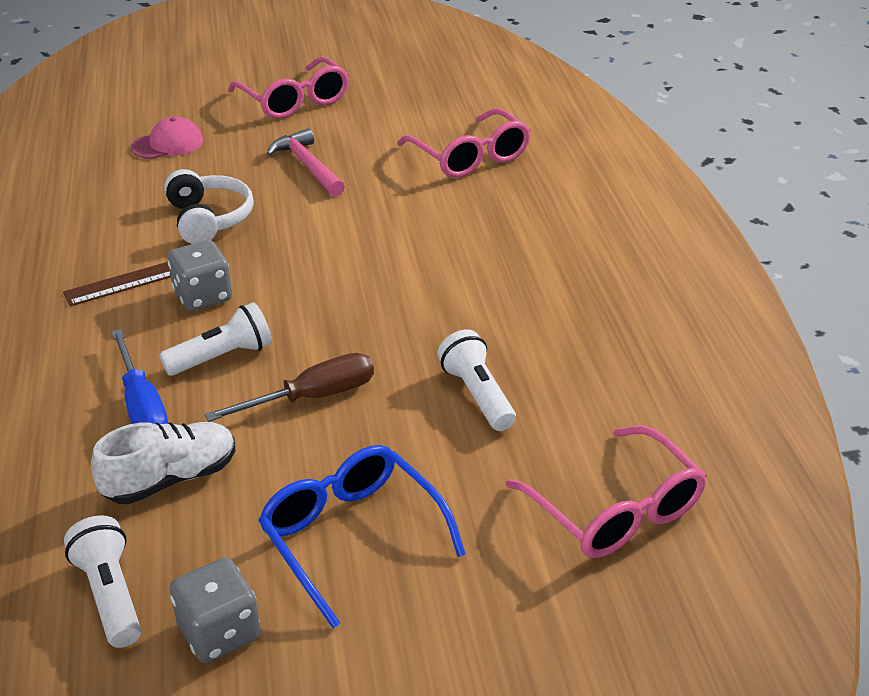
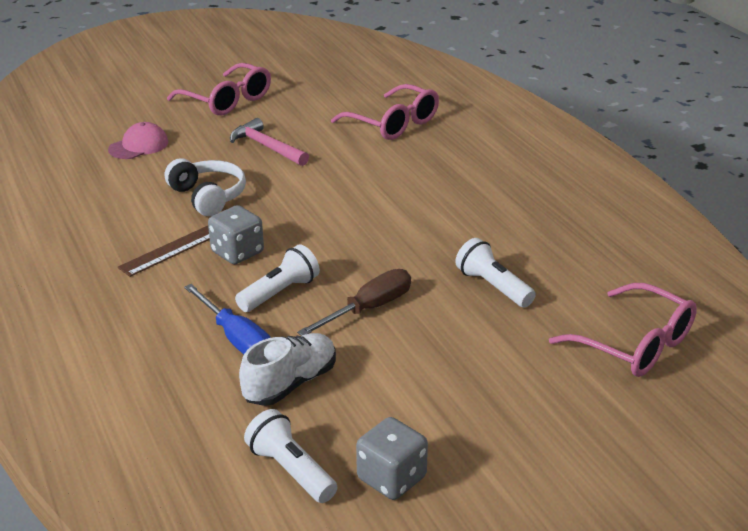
camera: 15 degrees left, 5 degrees down
(352, 537) = (455, 397): blue glasses -> none

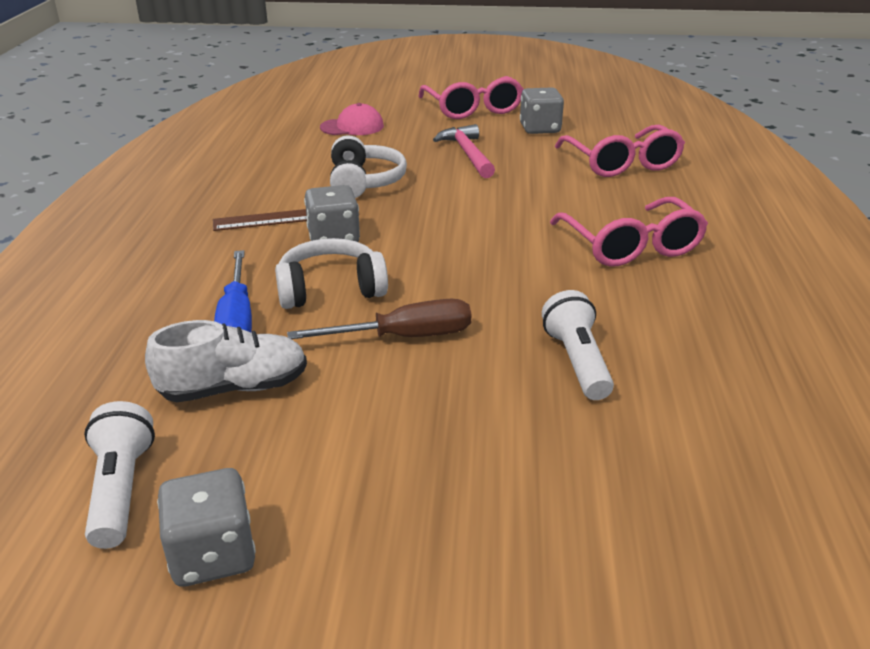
camera: 30 degrees right, 0 degrees up
(280, 293) = (330, 289): white flashlight -> white headphones
(302, 107) = (540, 129): none -> grey dice
(634, 344) = (713, 509): pink glasses -> pink glasses (630, 246)

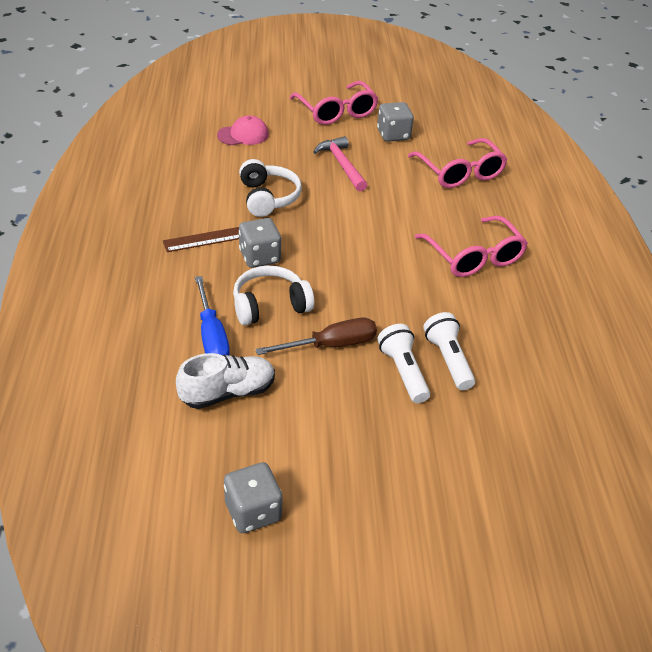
camera: 10 degrees left, 10 degrees up
(121, 490) = (180, 472): white flashlight -> white flashlight (403, 372)

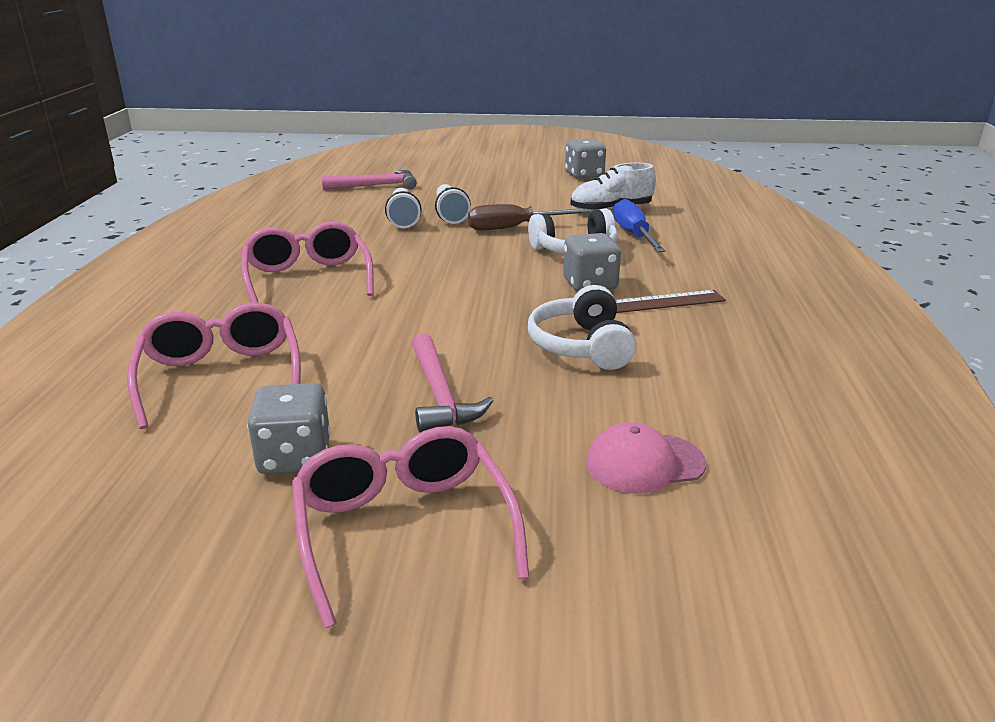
camera: 170 degrees left, 15 degrees down
(523, 450) = (376, 186): none -> pink hammer

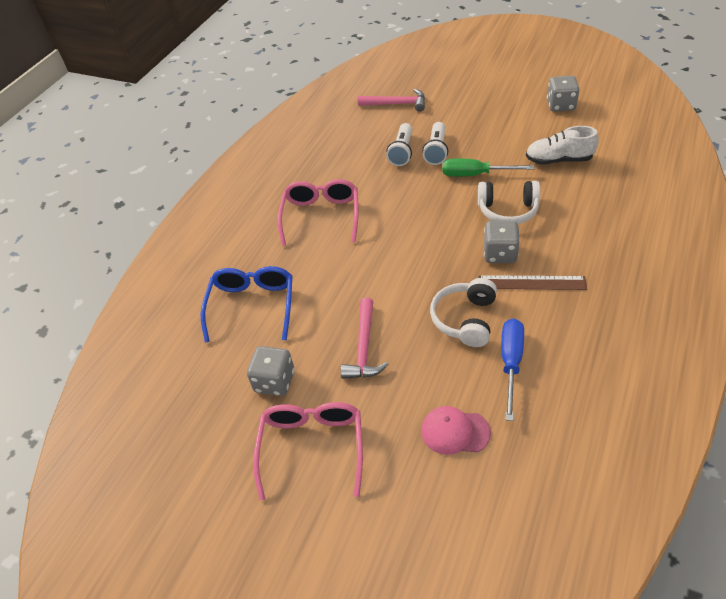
camera: 25 degrees right, 20 degrees up
(221, 377) = (252, 306): pink glasses -> blue glasses
(514, 228) = (475, 175): brown screwdriver -> green screwdriver
(634, 235) = (560, 197): blue screwdriver -> blue screwdriver (510, 363)

